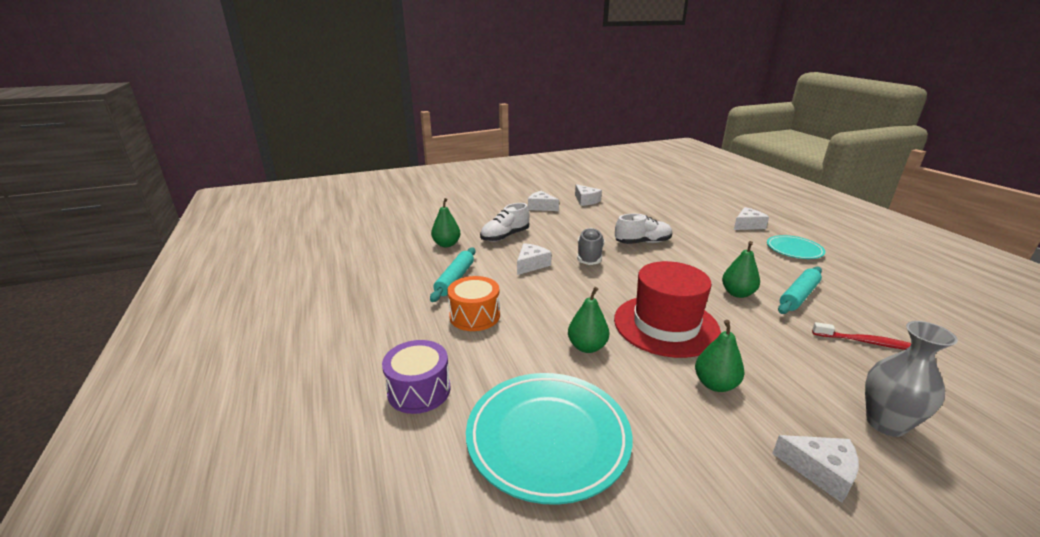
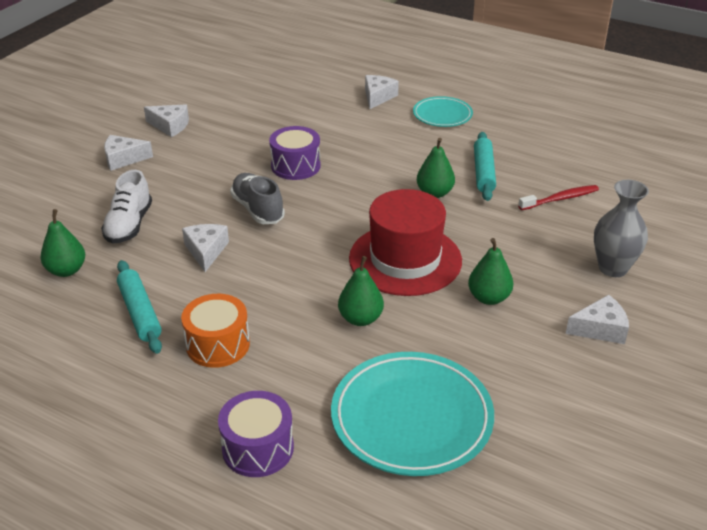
camera: 40 degrees left, 10 degrees up
(642, 242) = (295, 166): white shoe -> purple drum

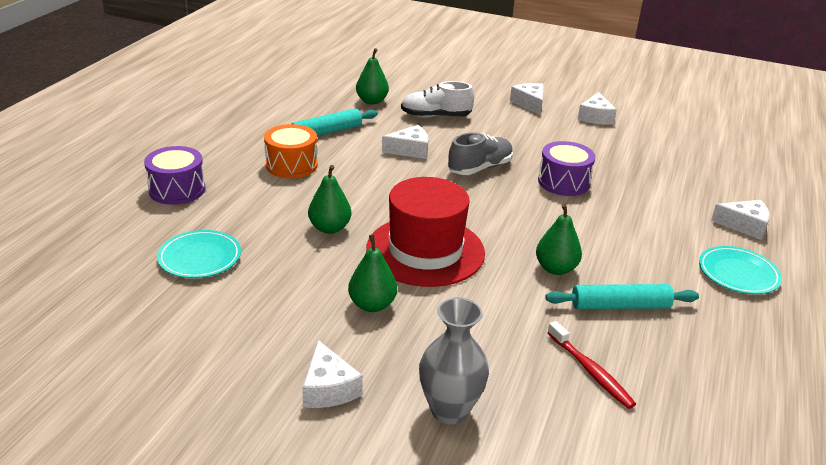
camera: 80 degrees right, 5 degrees down
(411, 418) = (200, 258): turquoise plate -> turquoise plate, size x0.56

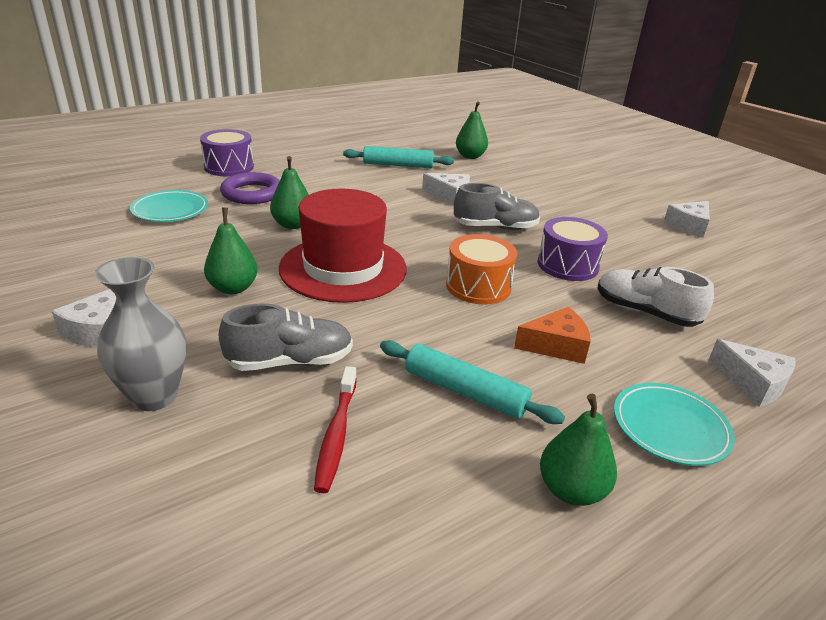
camera: 35 degrees right, 0 degrees up
(246, 210) = (252, 193): none -> purple ring
(291, 165) = (334, 177): orange drum -> orange drum (478, 286)
(435, 116) = (512, 180): white shoe -> white shoe (645, 312)
(496, 340) = (290, 361): none -> grey shoe
(529, 104) = (625, 197): white cheese -> none
(555, 268) = (445, 330): green pear -> green pear (571, 490)
(629, 249) = (556, 346): none -> orange cheese

